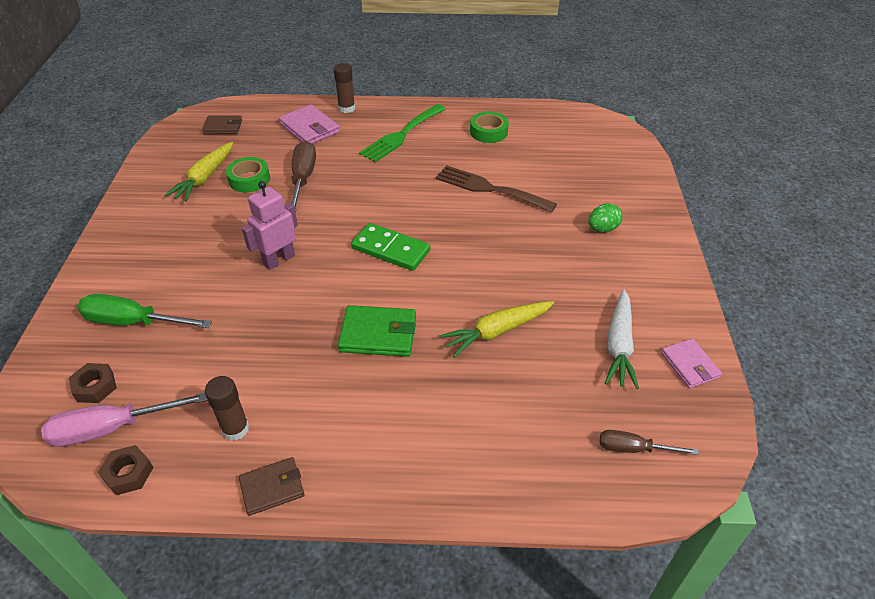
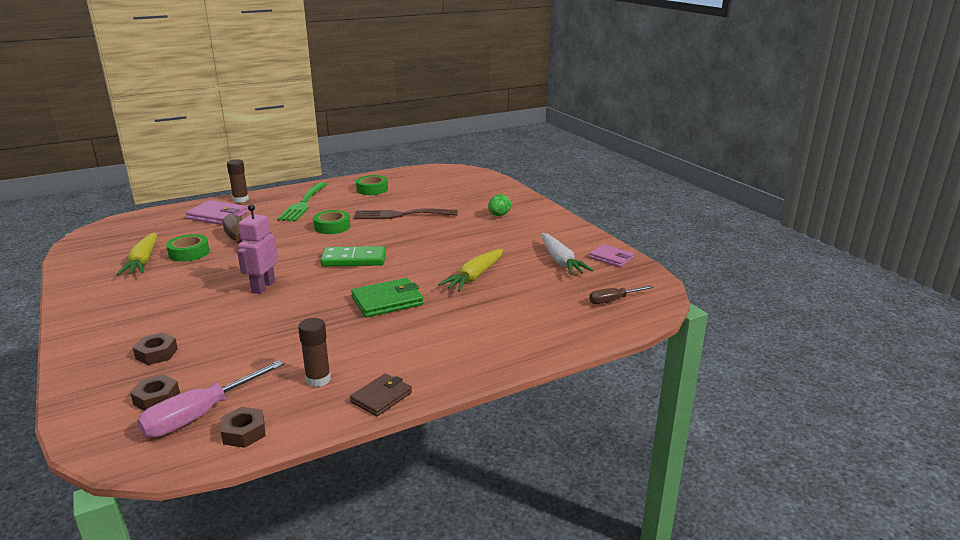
camera: 30 degrees left, 20 degrees down
(133, 322) = (157, 354): green screwdriver -> brown nut
(223, 127) = (131, 231): brown wallet -> none
(405, 185) = (332, 227): none -> green tape

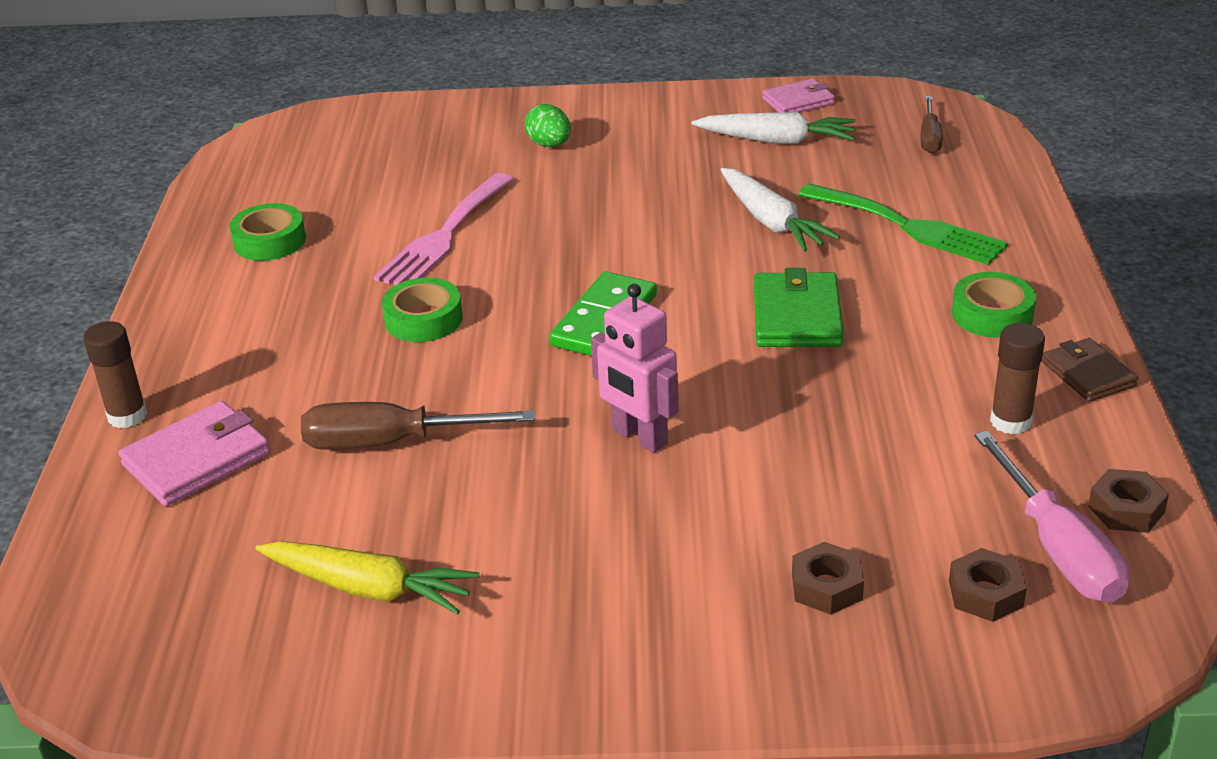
camera: 60 degrees left, 10 degrees up
(189, 253) = (383, 518): green tape -> green tape (992, 314)
(303, 204) = (256, 335): green fork -> green fork (909, 227)
(400, 215) = (444, 236): brown fork -> pink fork
(474, 277) = (772, 222): yellow carrot -> white carrot

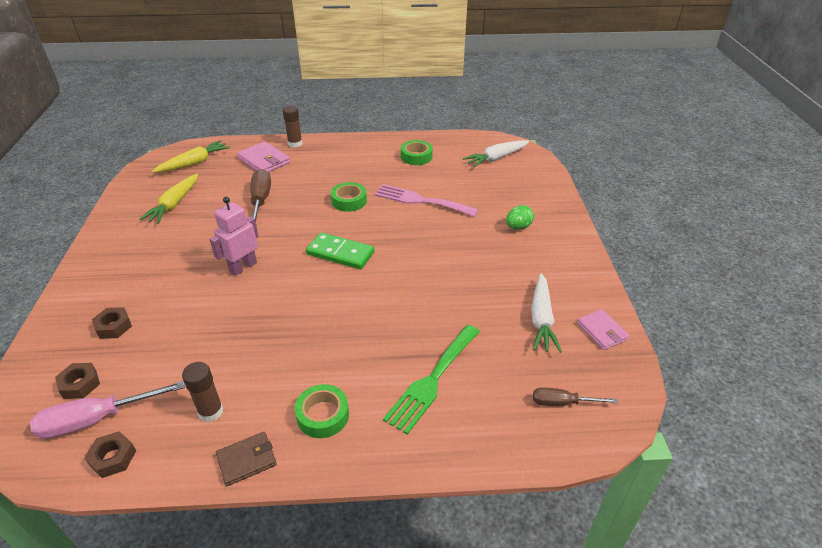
camera: 85 degrees right, 5 degrees up
(156, 590) = (194, 163): none -> yellow carrot
(772, 222) = (436, 315): white carrot -> white carrot (496, 158)
(797, 316) = (334, 323): green wallet -> none

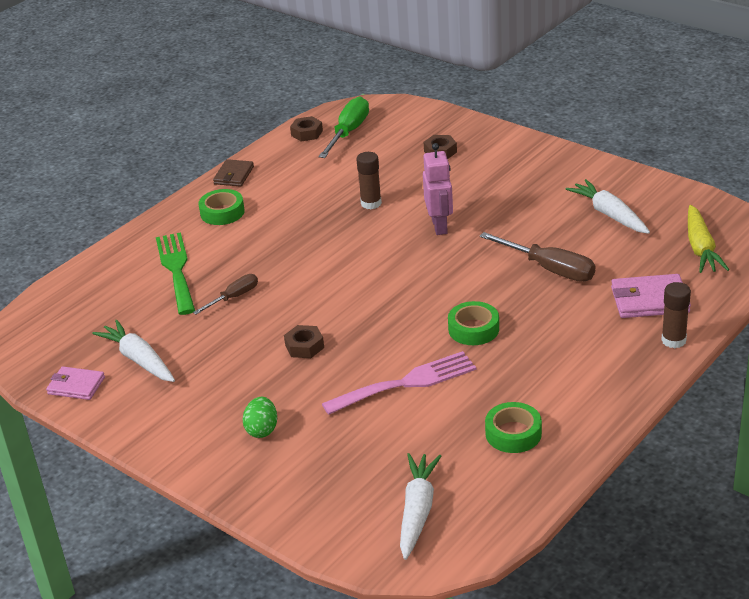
camera: 135 degrees right, 5 degrees down
(80, 384) = (392, 131): brown nut -> brown nut (304, 346)
(96, 419) = (348, 132): pink screwdriver -> green screwdriver
(174, 204) = (609, 214): yellow carrot -> white carrot
(211, 411) = (292, 172): brown glue stick -> brown glue stick (371, 203)
(340, 253) = (386, 286): green domino -> none
(562, 403) = (66, 318): brown screwdriver -> brown screwdriver (234, 297)

